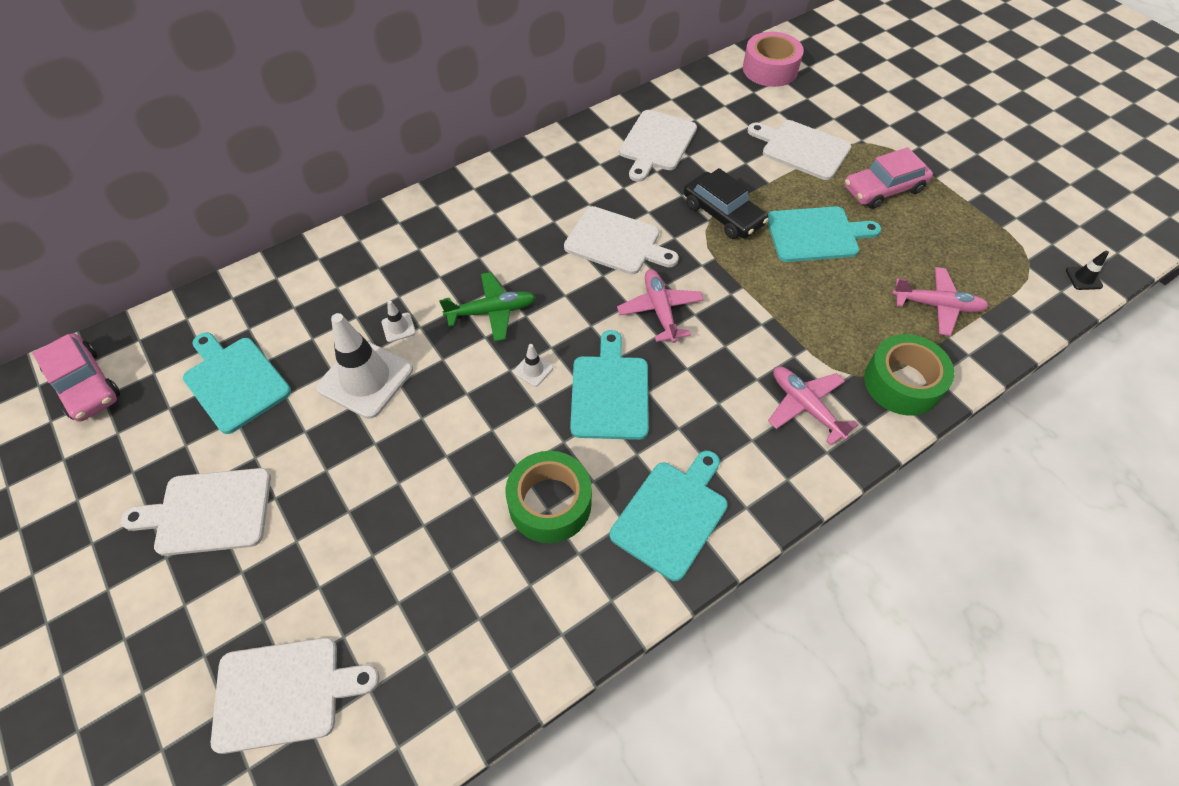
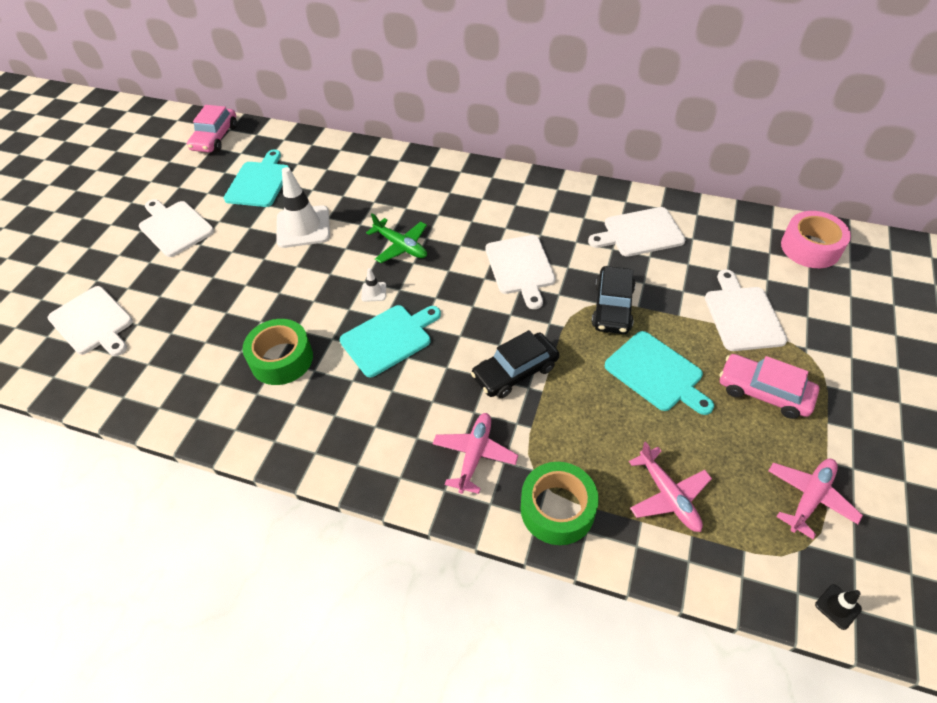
camera: 55 degrees right, 5 degrees down
(398, 327) = (351, 216): white traffic cone -> none
(660, 310) = (483, 324): pink plane -> pink plane (810, 497)
(671, 515) = (319, 425): turquoise cutting board -> none
(736, 322) = (515, 371): none -> black car

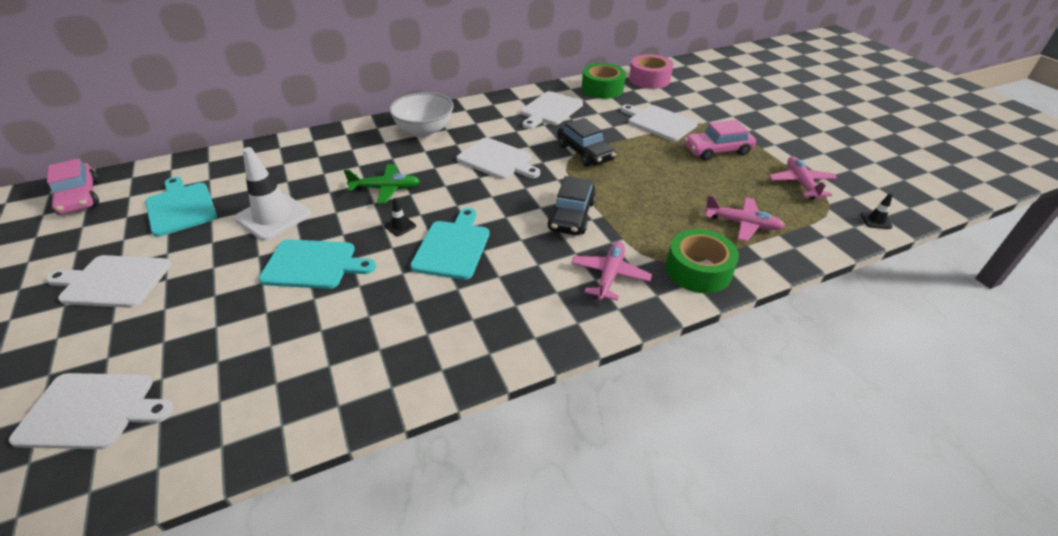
camera: 45 degrees left, 10 degrees down
(281, 359) = (372, 312): green tape -> green tape (602, 89)
(374, 292) = (400, 226): white traffic cone -> black traffic cone
(475, 455) = (609, 275): pink plane -> pink plane turned 45 degrees clockwise
(494, 197) = (424, 131): none -> white bowl
(656, 373) = (654, 171): turquoise cutting board -> turquoise cutting board (313, 264)

